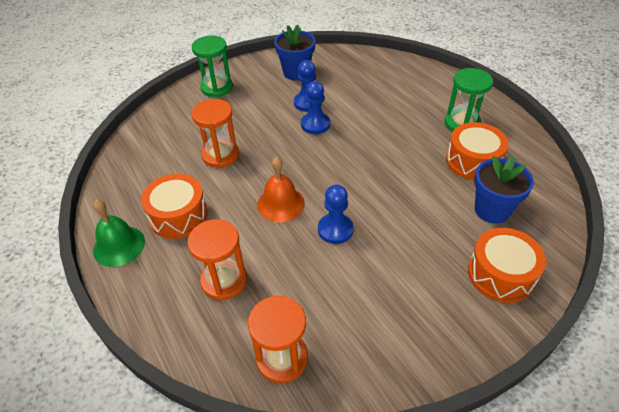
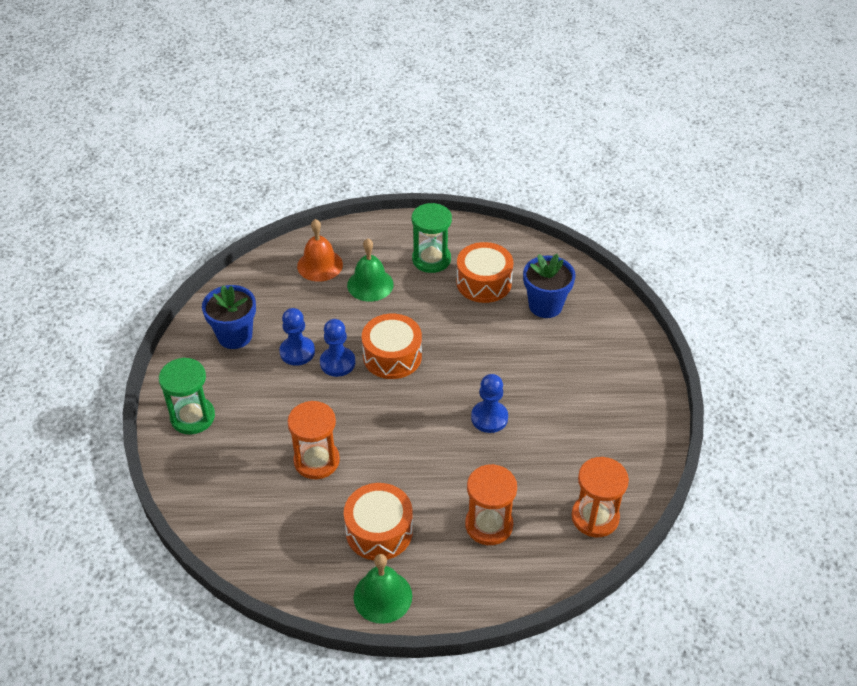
camera: 60 degrees left, 0 degrees up
(280, 204) = (427, 442): orange bell -> orange bell (320, 265)
(402, 106) = (370, 284): none -> green bell
(501, 274) = (609, 341): orange drum -> orange drum (392, 356)

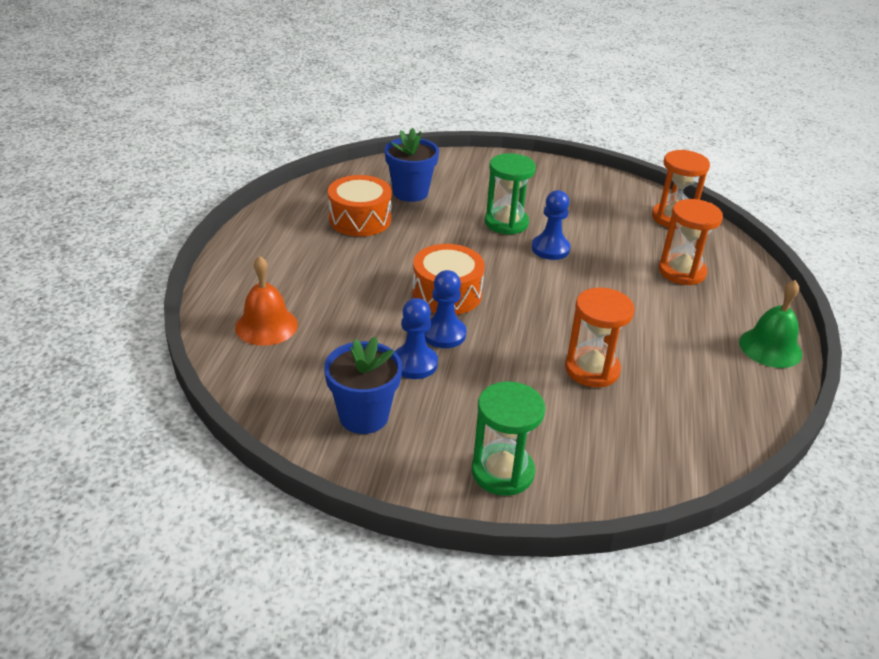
camera: 80 degrees left, 10 degrees down
(370, 284) = (323, 292): green bell -> none
(379, 531) = (690, 338): orange drum -> none
(431, 259) = (305, 245): green hourglass -> green hourglass (506, 223)

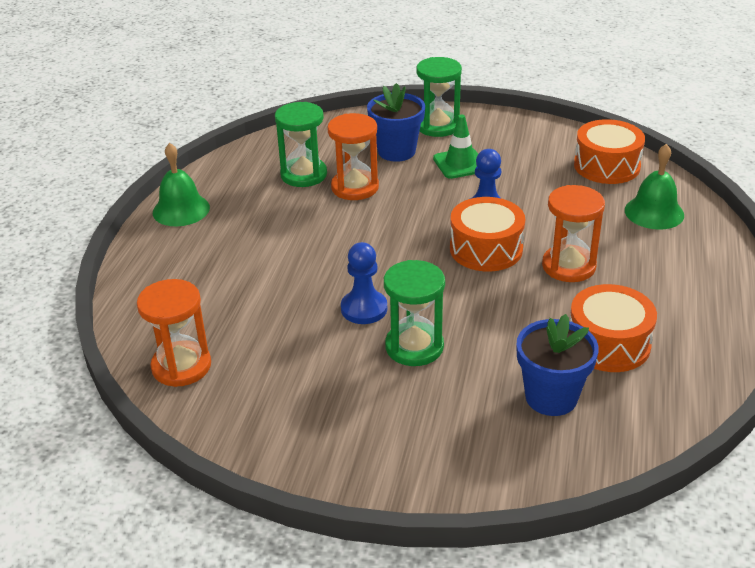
camera: 175 degrees left, 0 degrees up
(266, 326) = (654, 212): orange bell -> green bell
(290, 390) = (606, 166): none -> orange drum
(363, 416) = (542, 152): blue flower pot -> blue flower pot (396, 151)
(414, 363) = (509, 187): blue pawn -> none
(471, 400) = (460, 164): none -> green traffic cone
(658, 390) = (303, 175): none -> green hourglass
(682, 272) = (218, 284): orange hourglass -> orange hourglass (568, 266)

